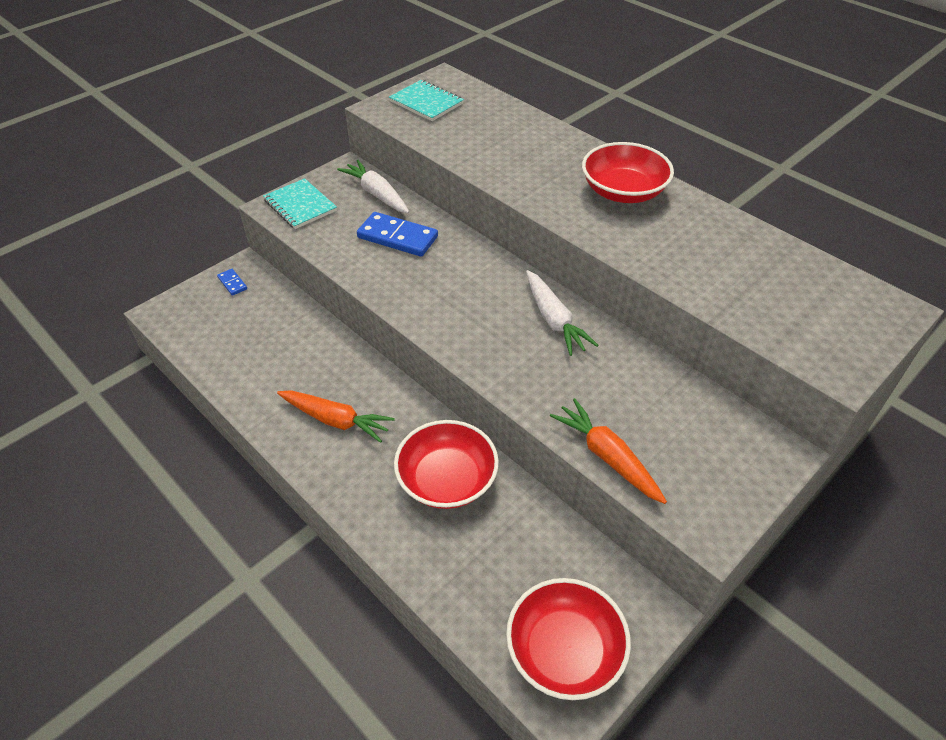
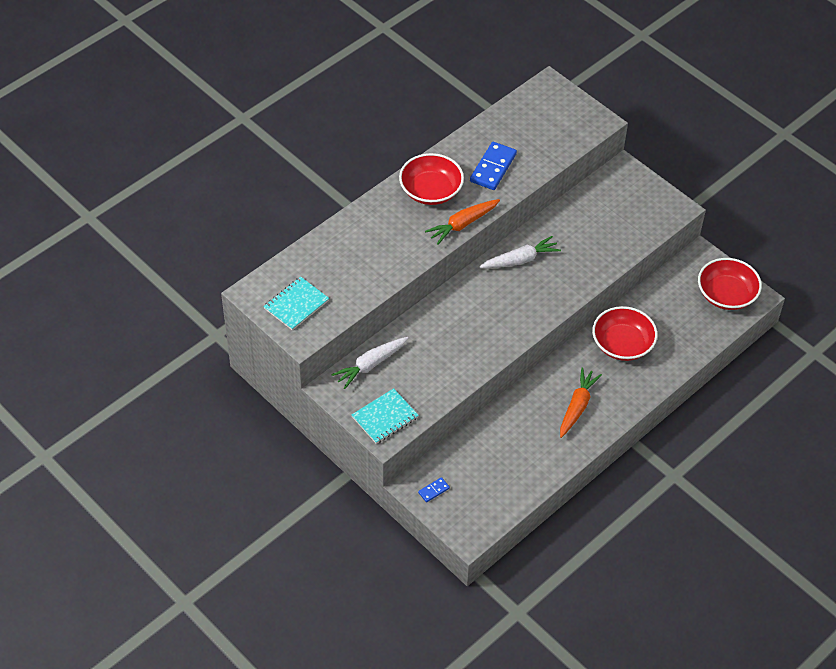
camera: 90 degrees left, 5 degrees up
(397, 237) = (429, 349): blue domino -> blue domino (493, 168)
(607, 456) = (632, 245): orange carrot -> orange carrot (462, 224)

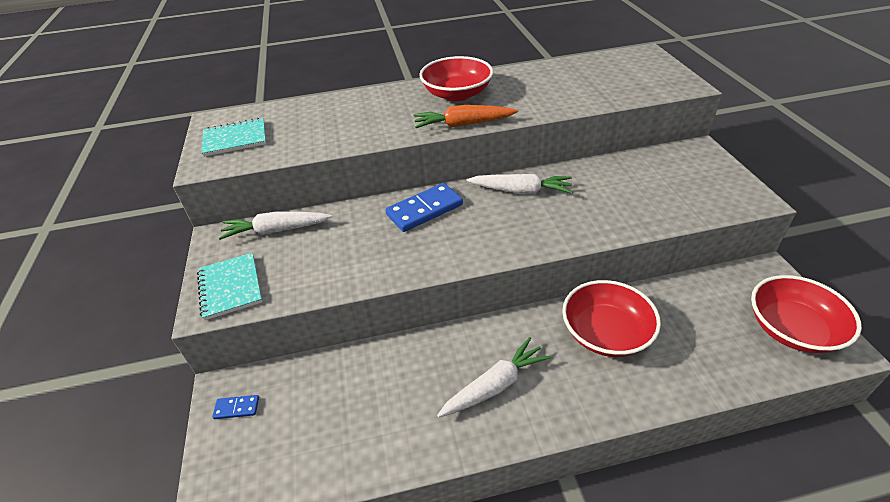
camera: 35 degrees right, 10 degrees down
(385, 417) = (230, 287): turquoise notebook -> turquoise notebook turned 75 degrees clockwise
(493, 168) = (536, 92): blue domino -> blue domino (424, 210)
(577, 406) = (495, 385): orange carrot -> white carrot

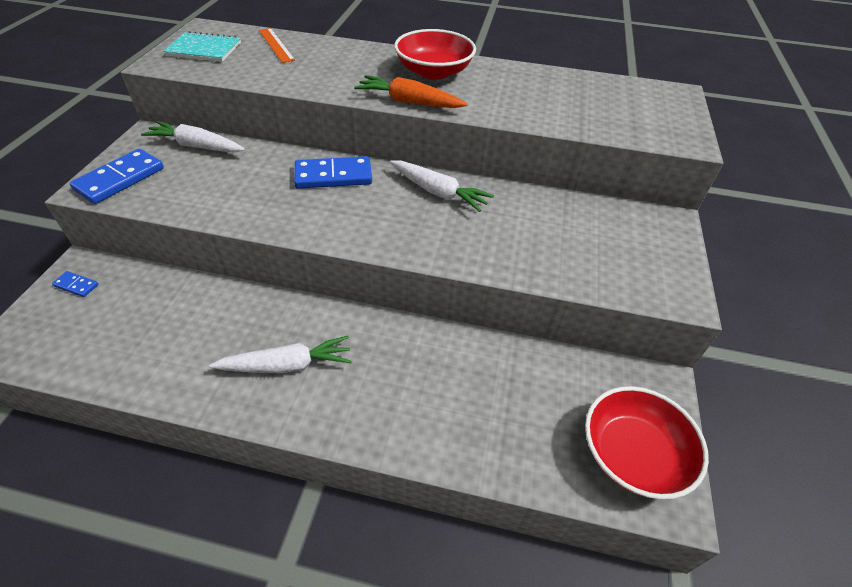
camera: 20 degrees right, 5 degrees up
(230, 287) = (120, 179): turquoise notebook -> blue domino
(298, 114) = (276, 45): none -> orange ruler
(606, 333) = (430, 366): red bowl -> none

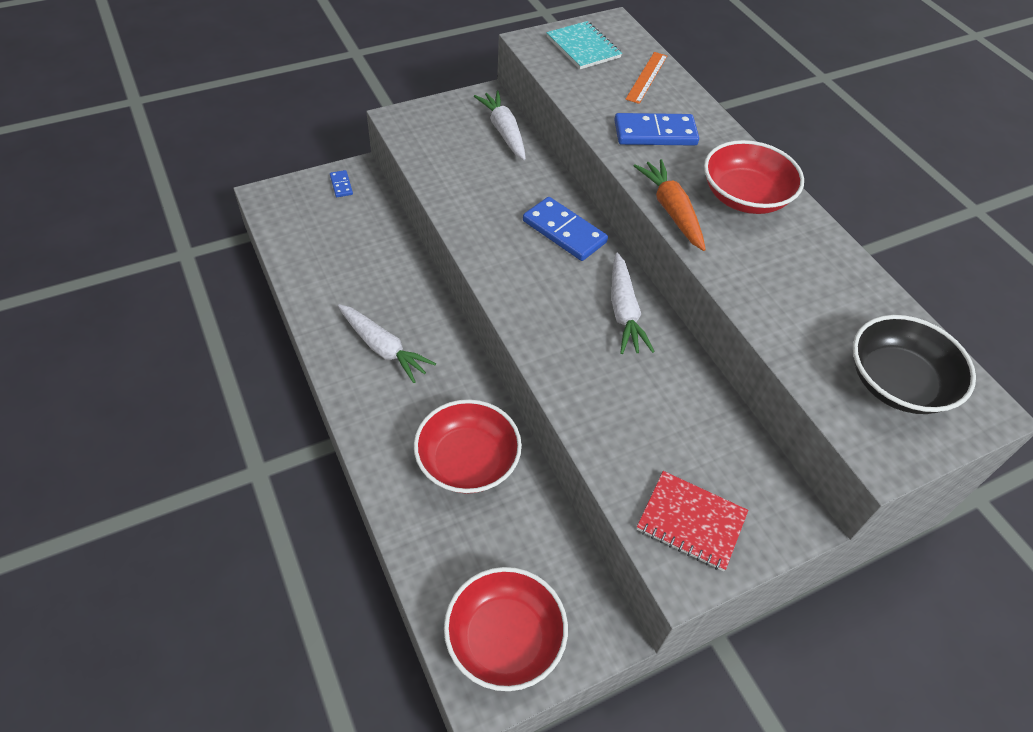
camera: 50 degrees right, 5 degrees up
(120, 179) = (425, 124): blue domino -> blue domino (655, 133)
(454, 377) = (467, 461): none -> red bowl
(636, 107) = (897, 383): none -> black bowl
(641, 267) = (691, 521): none -> red notebook

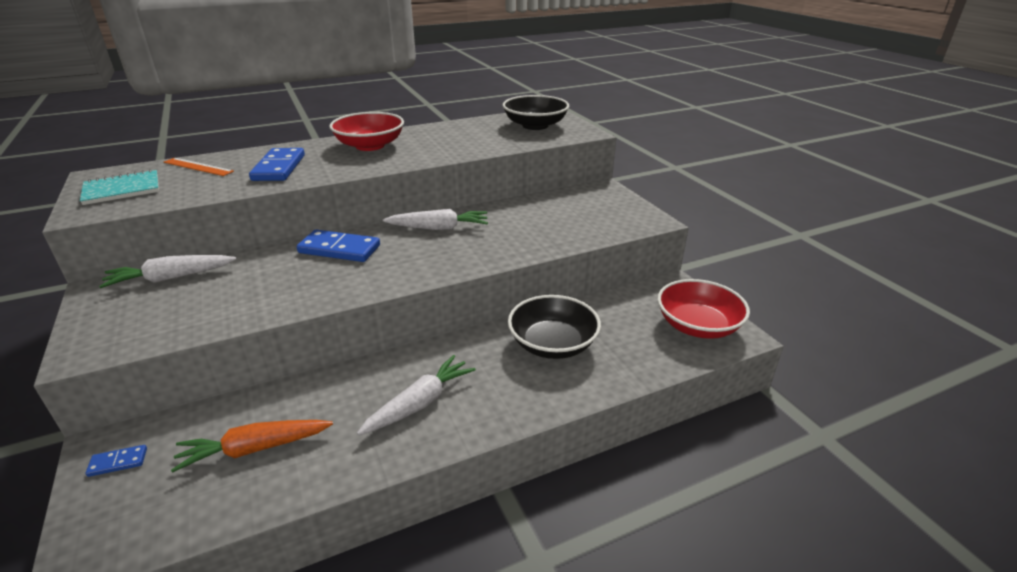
camera: 85 degrees left, 20 degrees down
(467, 461) = (552, 344): red bowl -> black bowl
(564, 231) = (339, 249): blue domino -> blue domino turned 60 degrees clockwise
(671, 210) = (376, 167): orange carrot -> orange carrot (254, 449)
(691, 521) = (615, 216): red notebook -> none

